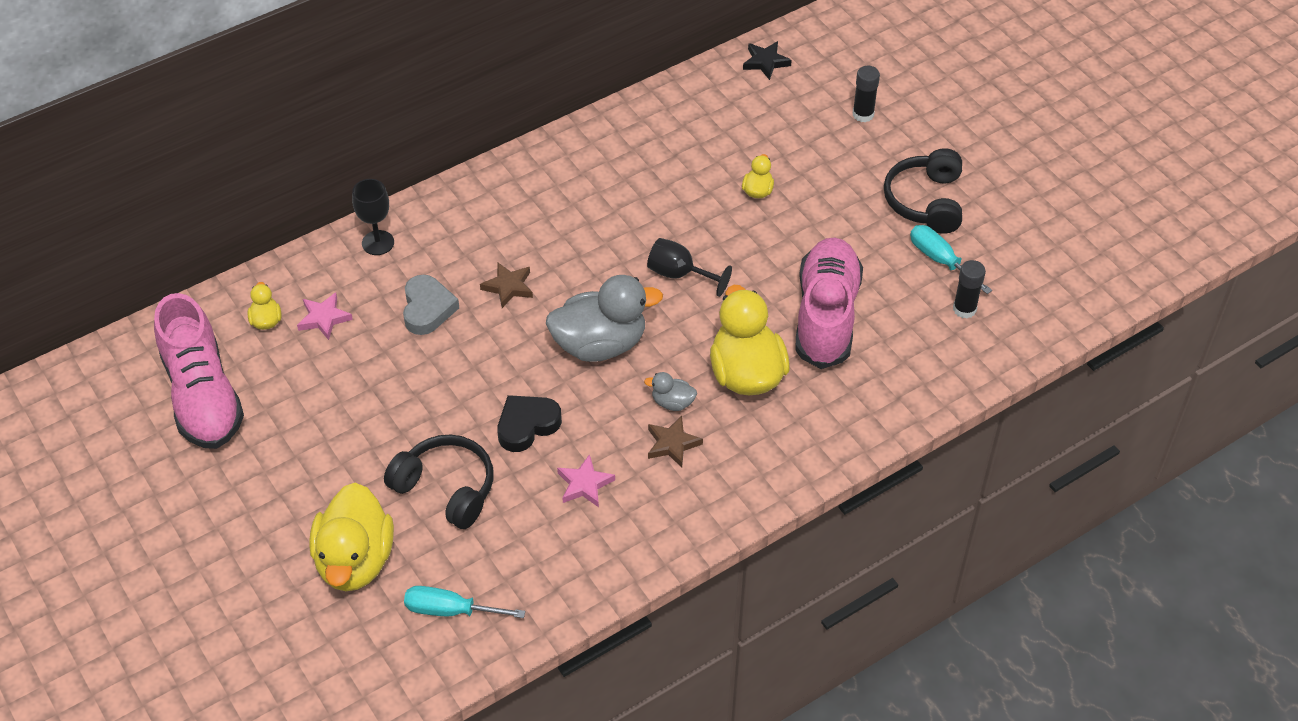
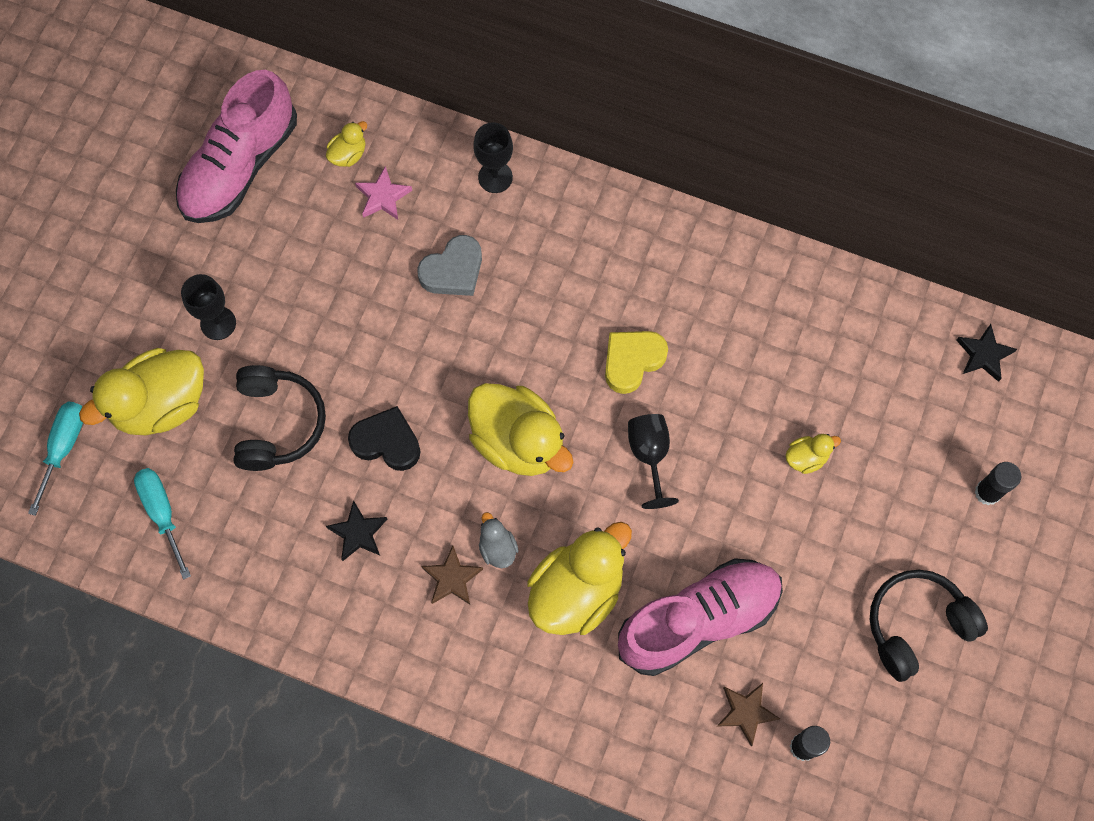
camera: 55 degrees right, 20 degrees up
(323, 483) = (218, 323): none -> black goblet
(508, 287) = (526, 319): brown star -> brown star (746, 712)
(584, 484) = (358, 533): pink star -> black star
(599, 244) = (632, 361): none -> yellow heart
(600, 344) = (518, 441): grey duck -> yellow duck
(940, 260) = (849, 685): turquoise screwdriver -> turquoise screwdriver (64, 447)

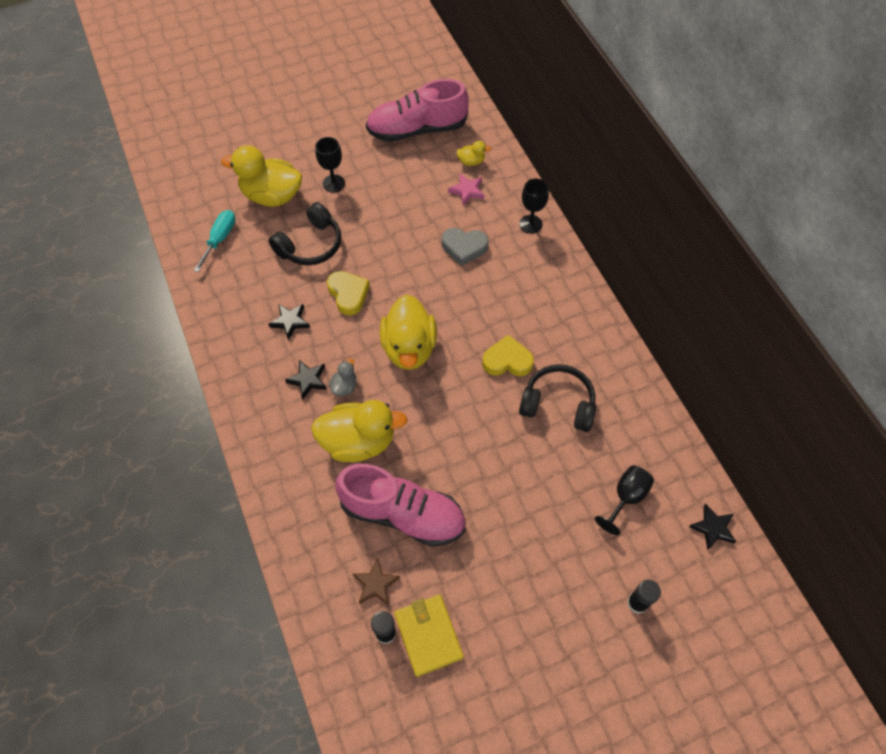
camera: 45 degrees right, 10 degrees down
(64, 447) = (213, 179): turquoise screwdriver -> none
(387, 442) = (348, 294): black heart -> yellow heart
(452, 578) = (308, 380): brown star -> black star
(649, 455) = (467, 412): black goblet -> black goblet (626, 497)
(806, 457) = (549, 488): yellow duck -> none
(842, 709) = (428, 635): none -> yellow wallet
(916, 625) = (518, 633): black headphones -> black headphones (558, 404)

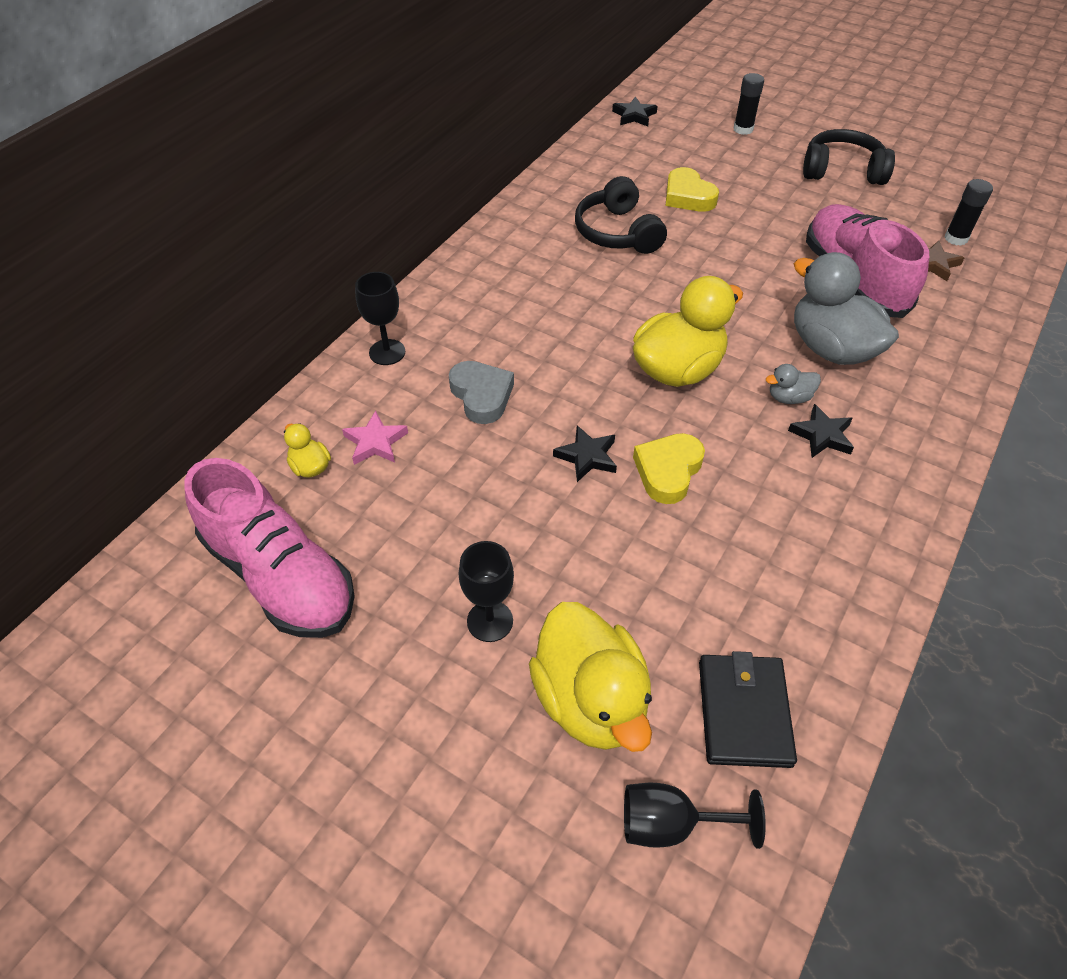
camera: 125 degrees left, 10 degrees down
(220, 239) = (743, 712): turquoise screwdriver -> black wallet
(290, 321) = (773, 507): black star -> black star (587, 456)
(310, 245) = (634, 570): black headphones -> black headphones (842, 171)
(358, 441) = (831, 348): yellow duck -> grey duck
(428, 635) = (921, 215): yellow wallet -> none
(507, 360) = (607, 286): yellow heart -> yellow heart (688, 196)
(626, 497) = (663, 162): black goblet -> black goblet (671, 824)

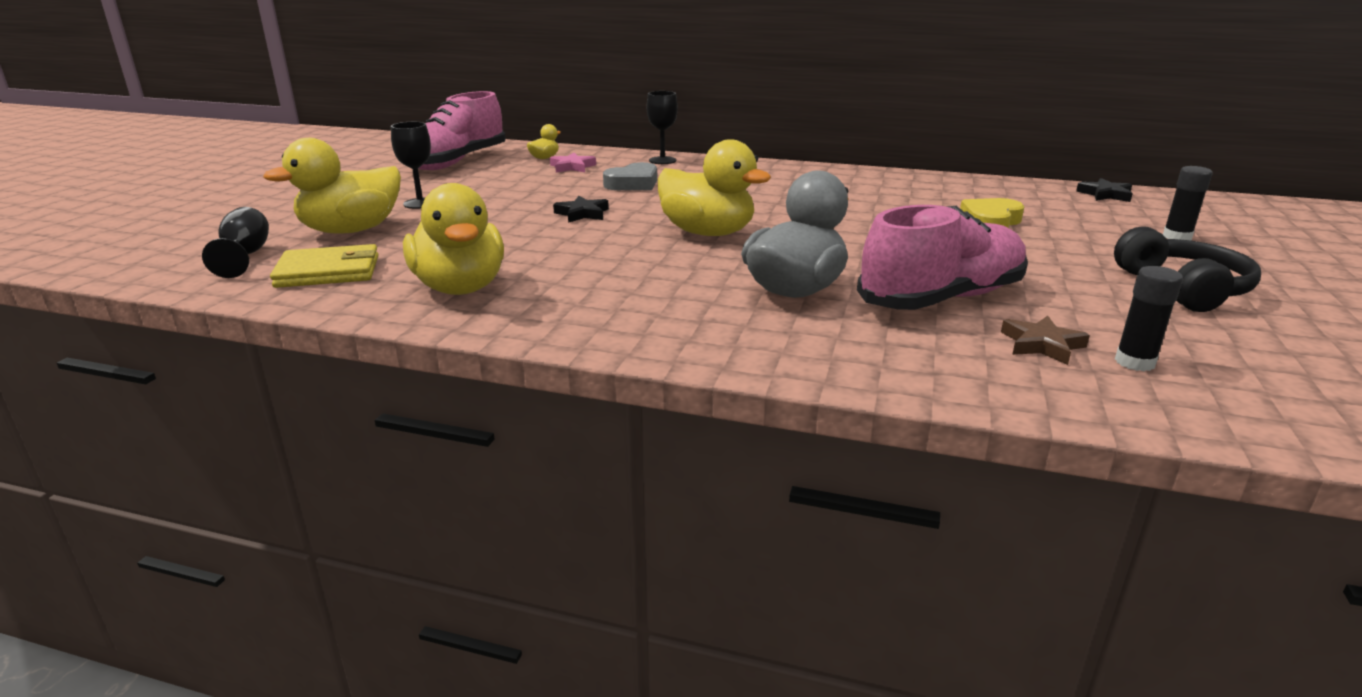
camera: 75 degrees right, 25 degrees down
(617, 232) = (887, 202): black headphones -> none
(668, 471) = (576, 237): yellow heart -> none
(743, 712) = (328, 271): black wallet -> yellow wallet
(789, 397) = (700, 274): grey duck -> none
(806, 580) = (460, 288): none -> yellow duck
(822, 435) = (652, 289): black star -> none

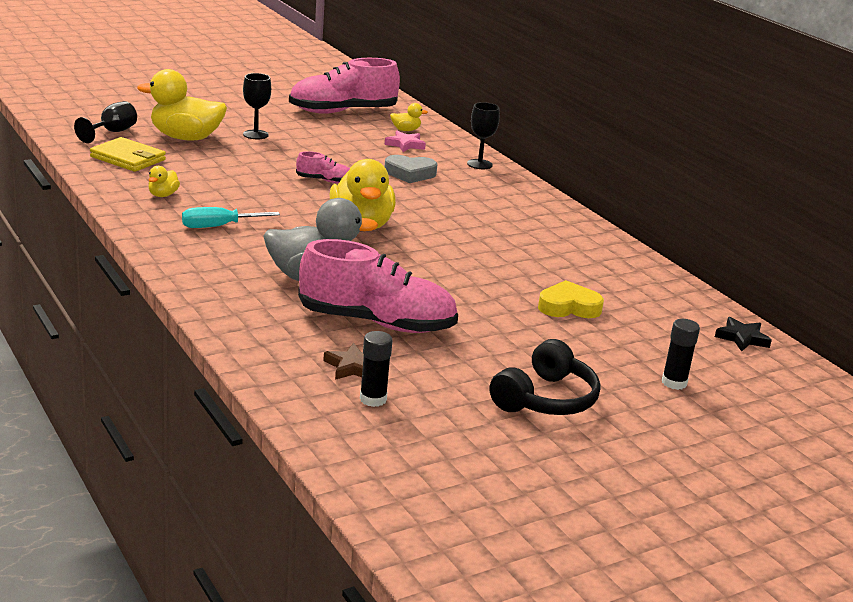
camera: 40 degrees right, 0 degrees up
(460, 288) = (163, 195): yellow duck -> yellow duck, size x0.45
(582, 214) = (324, 181): black star -> pink shoe
(594, 289) = (218, 226): none -> turquoise screwdriver

